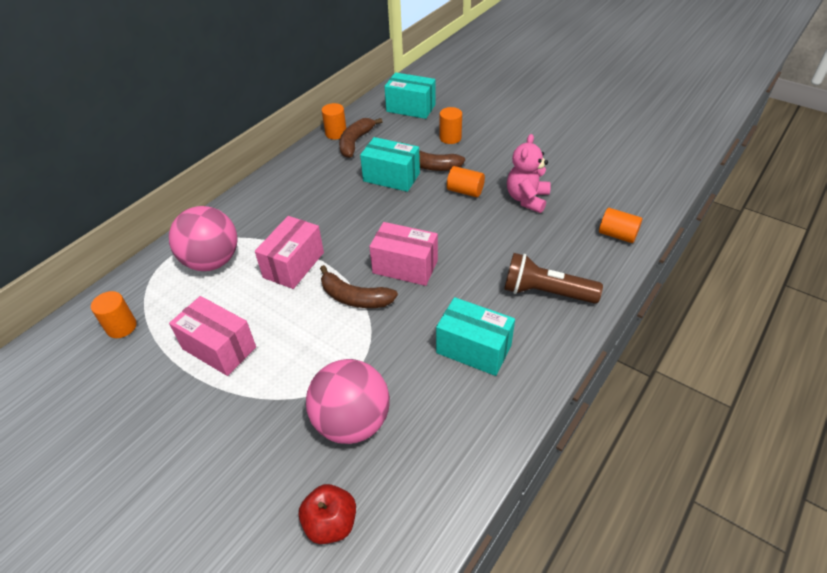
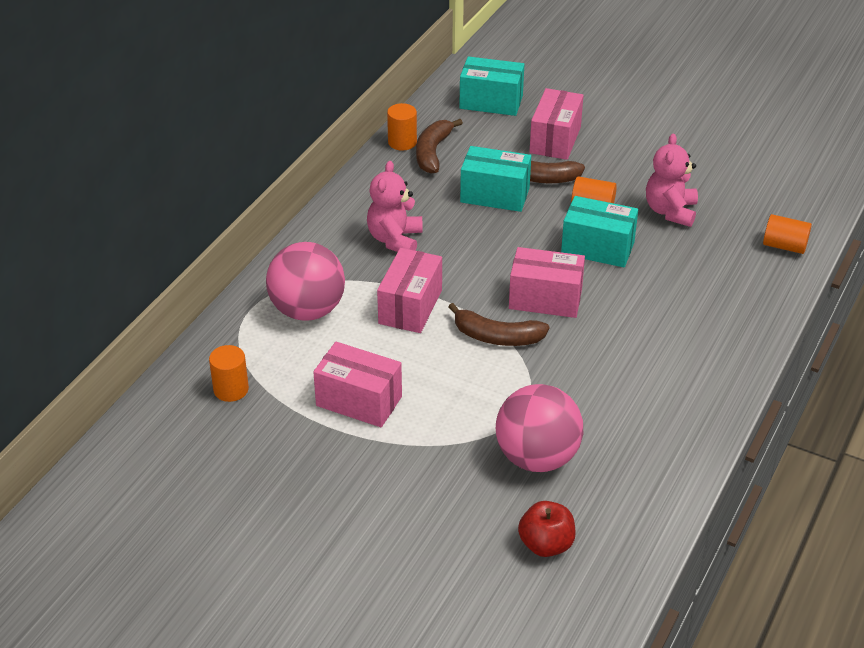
camera: 10 degrees left, 5 degrees down
(303, 207) = (395, 239): none -> pink teddy bear
(450, 138) = (555, 140): orange cylinder -> pink box
(474, 349) = (648, 378): turquoise box -> turquoise box (597, 248)
(545, 292) = (714, 314): brown flashlight -> none

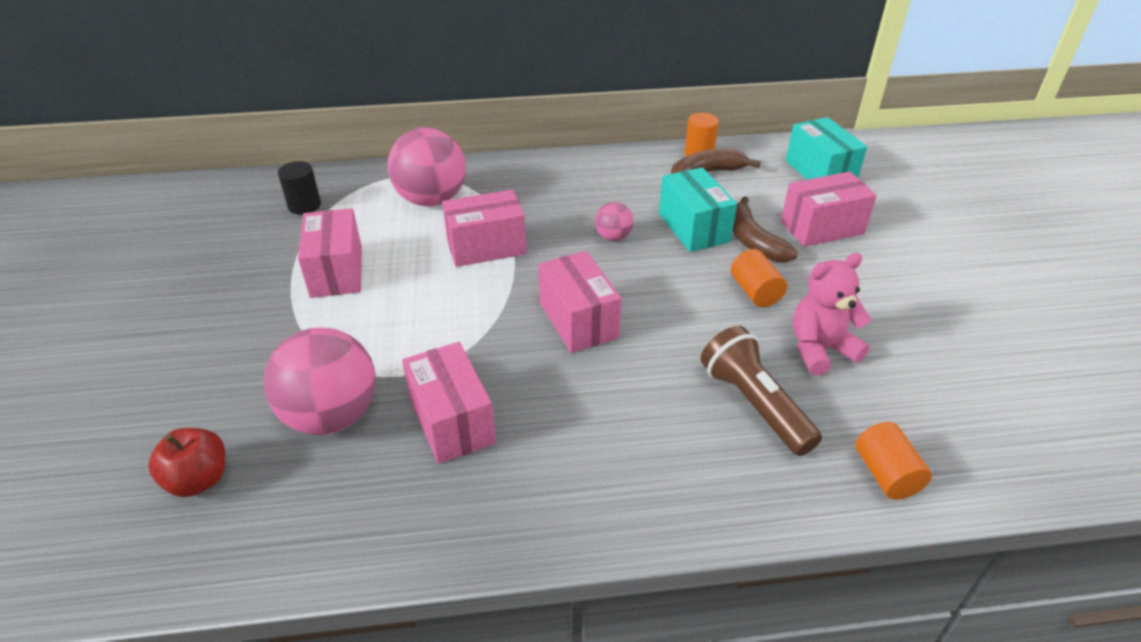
camera: 55 degrees right, 0 degrees up
(231, 389) = (304, 205): orange cylinder -> black cylinder
(395, 239) = (567, 203): pink teddy bear -> none
(465, 238) = (613, 237): none -> pink ball
(497, 337) = (492, 313): brown banana -> none
(594, 400) = (452, 421): none -> pink box
(597, 248) = (695, 322): turquoise box -> none
(692, 264) = (754, 404): none -> brown flashlight

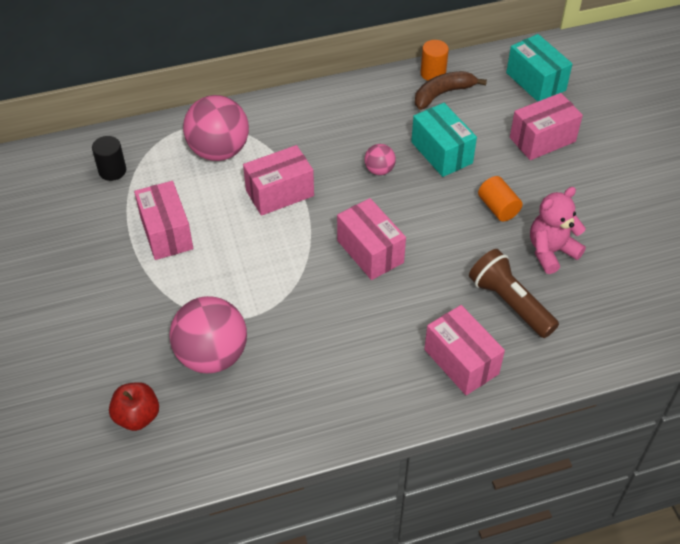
camera: 10 degrees left, 10 degrees up
(452, 421) = (300, 347): pink box -> pink box (461, 361)
(753, 241) = (490, 160): brown banana -> none
(886, 474) = (602, 342): orange cylinder -> none

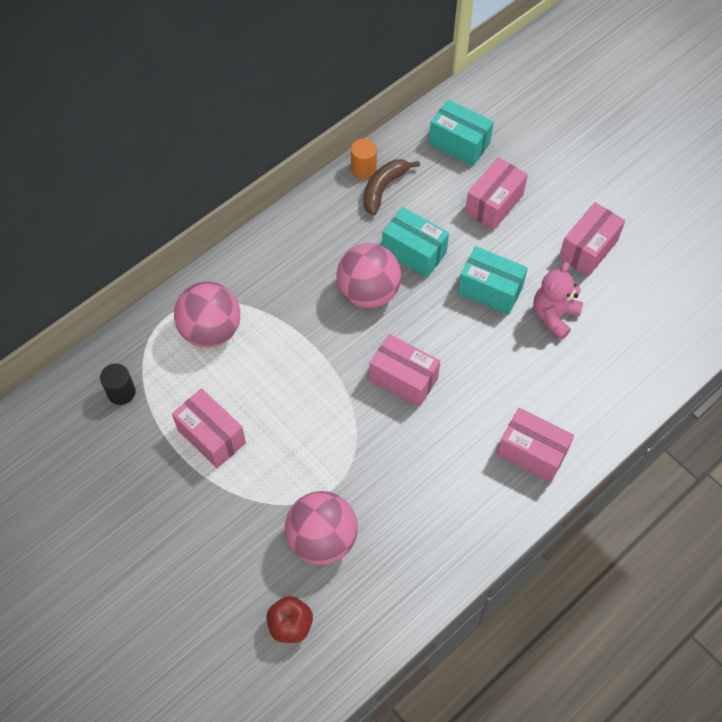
camera: 25 degrees left, 10 degrees up
(280, 193) = (292, 352): pink box -> pink box (588, 249)
(379, 170) = (368, 292): pink ball -> pink ball, size x2.09
(498, 208) = (490, 290): orange cylinder -> turquoise box
(510, 303) = (544, 380): brown flashlight -> none

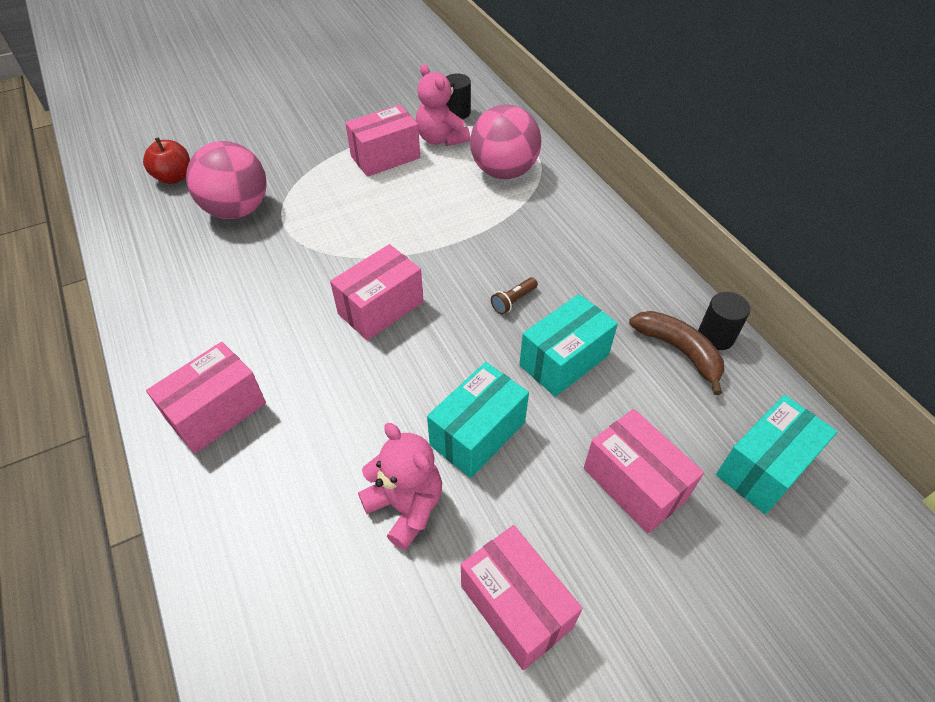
camera: 105 degrees right, 10 degrees down
(171, 395) = (441, 139): none -> pink teddy bear
(363, 169) = (715, 336): orange cylinder -> black cylinder
(368, 292) = (513, 301): pink ball -> brown flashlight

